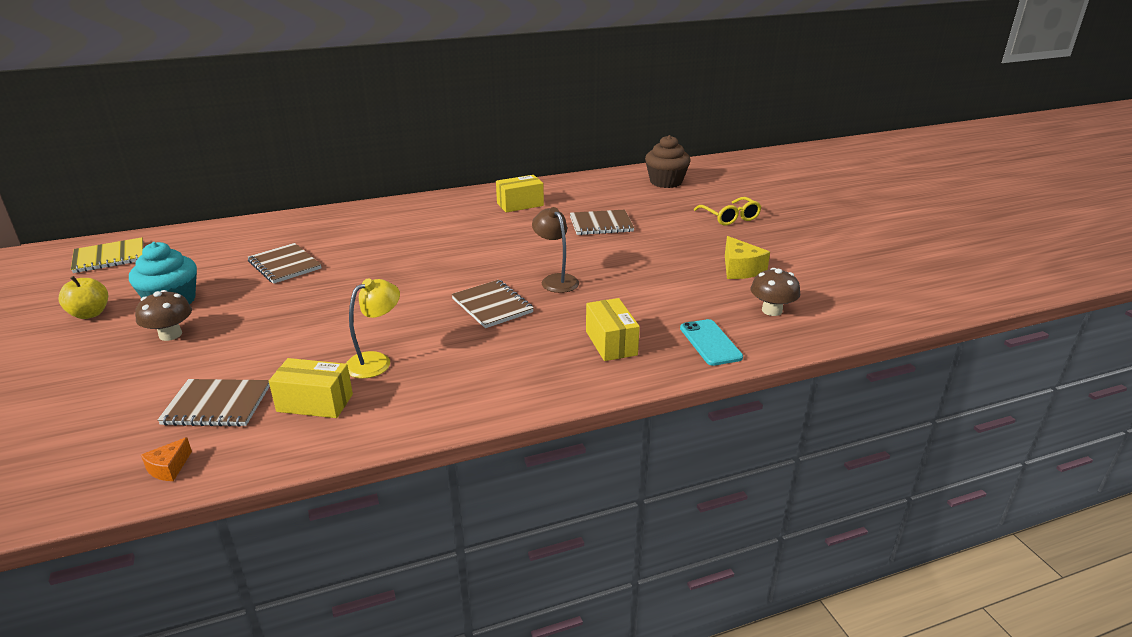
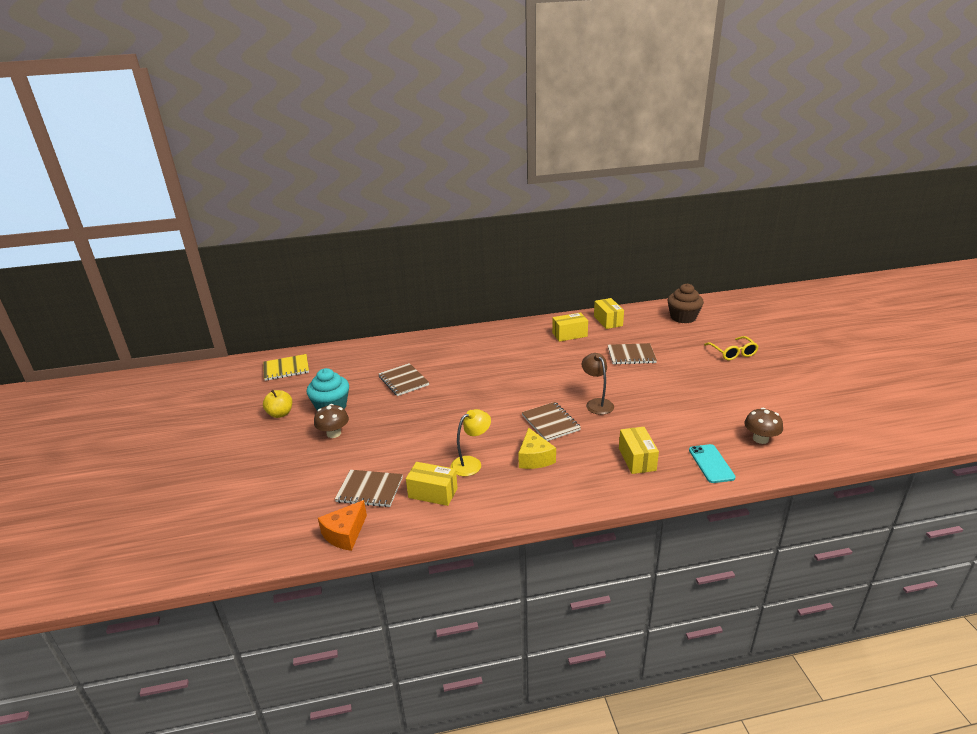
camera: 10 degrees right, 0 degrees up
(169, 468) = (345, 534): orange cheese -> orange cheese, size x1.72
(570, 188) = (608, 321): none -> yellow box
(740, 269) = (738, 401): yellow cheese -> yellow cheese (534, 458)

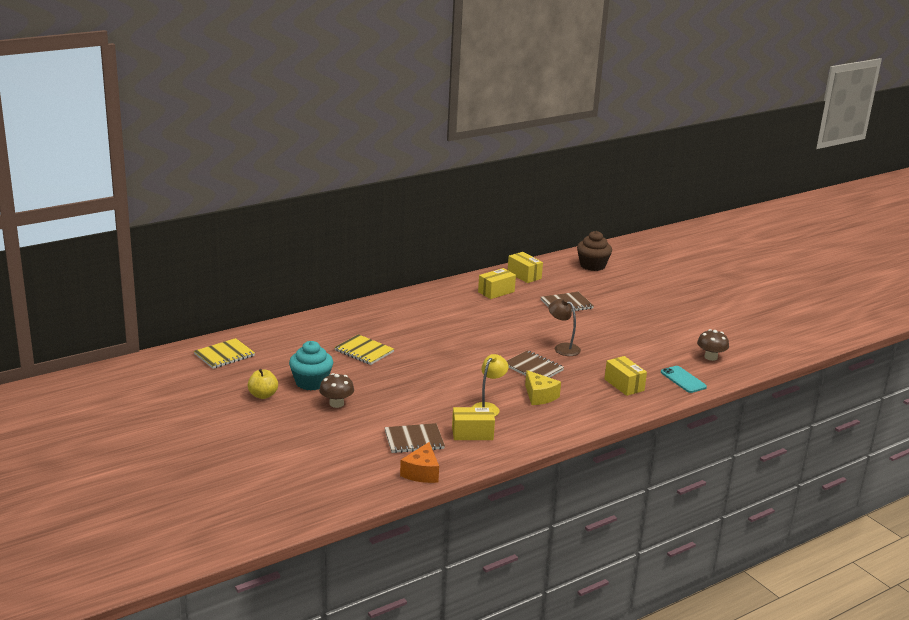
camera: 25 degrees left, 5 degrees down
(403, 381) = (364, 351): brown notebook -> yellow notebook
(733, 353) = (654, 293): yellow glasses -> none

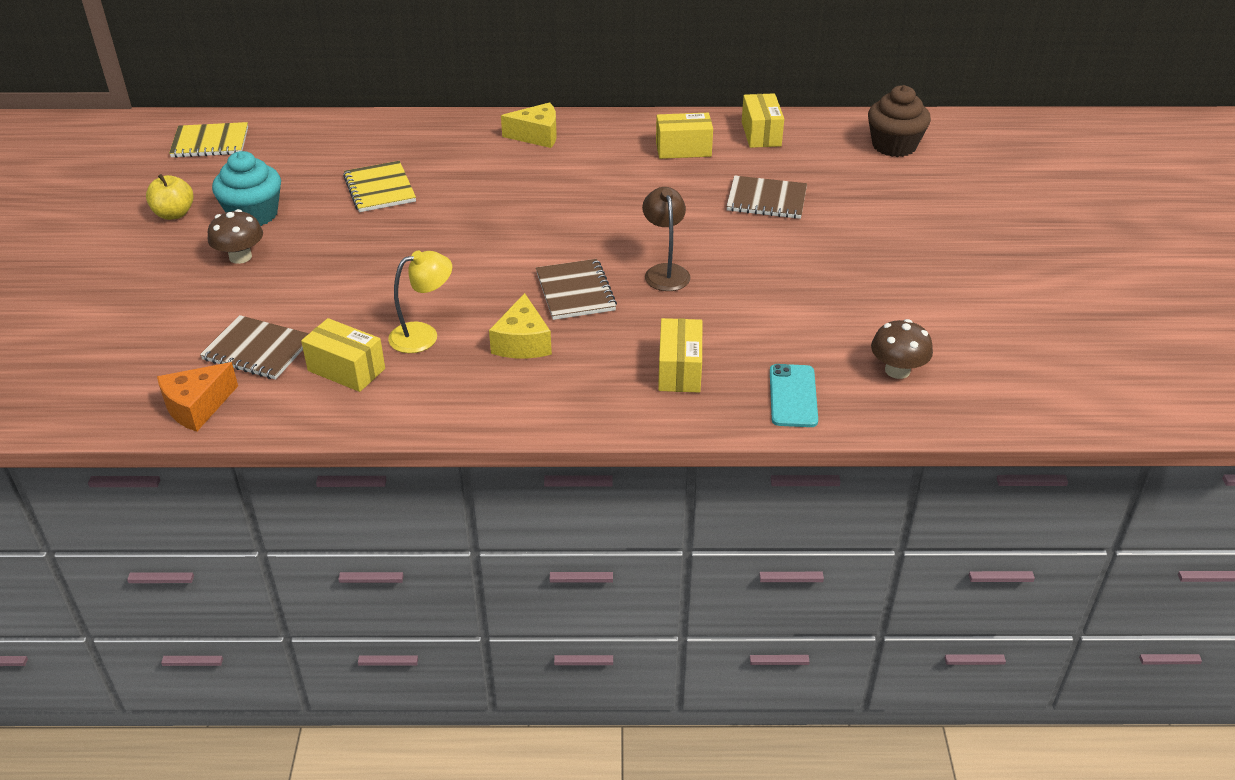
camera: 35 degrees right, 15 degrees up
(412, 304) = (537, 136): none -> yellow cheese

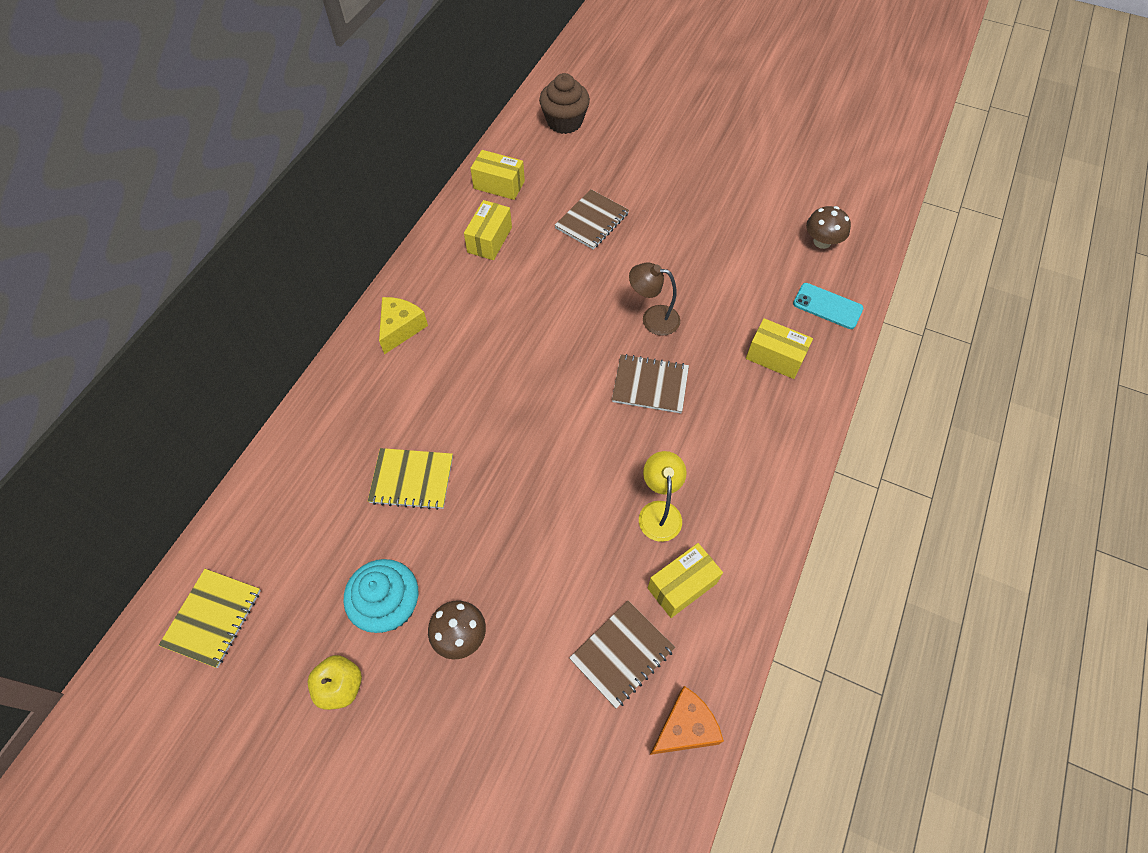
camera: 65 degrees left, 20 degrees up
(197, 407) = (685, 727): orange cheese -> orange cheese turned 105 degrees counterclockwise
(522, 343) = (700, 444): yellow cheese -> none

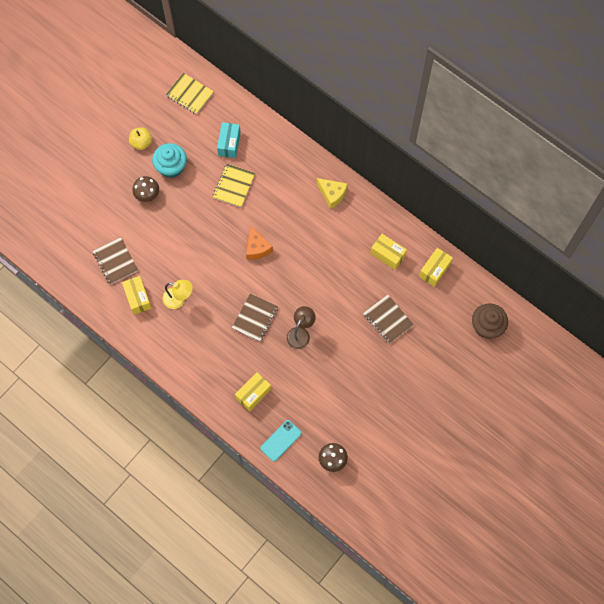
camera: 105 degrees right, 10 degrees up
(323, 510) = (229, 144): none -> turquoise box
(685, 727) = (75, 279): orange cheese -> orange cheese (257, 248)

